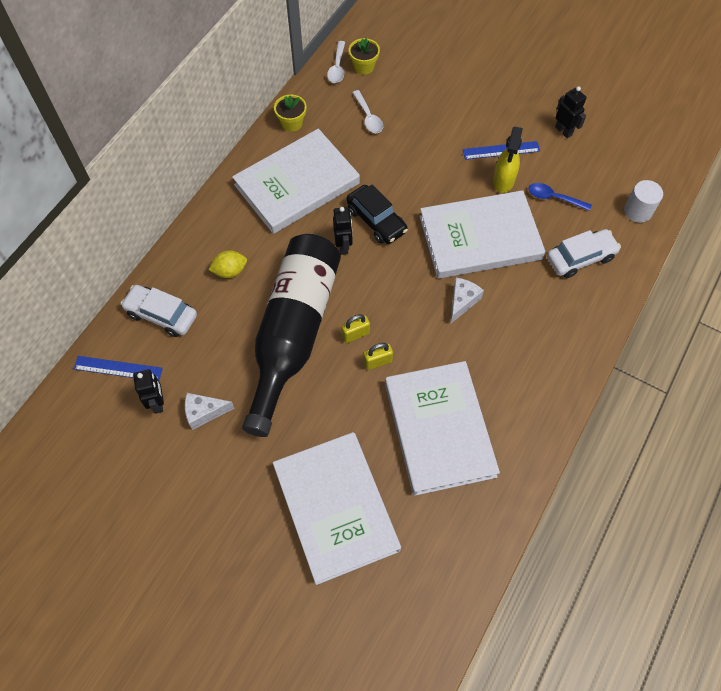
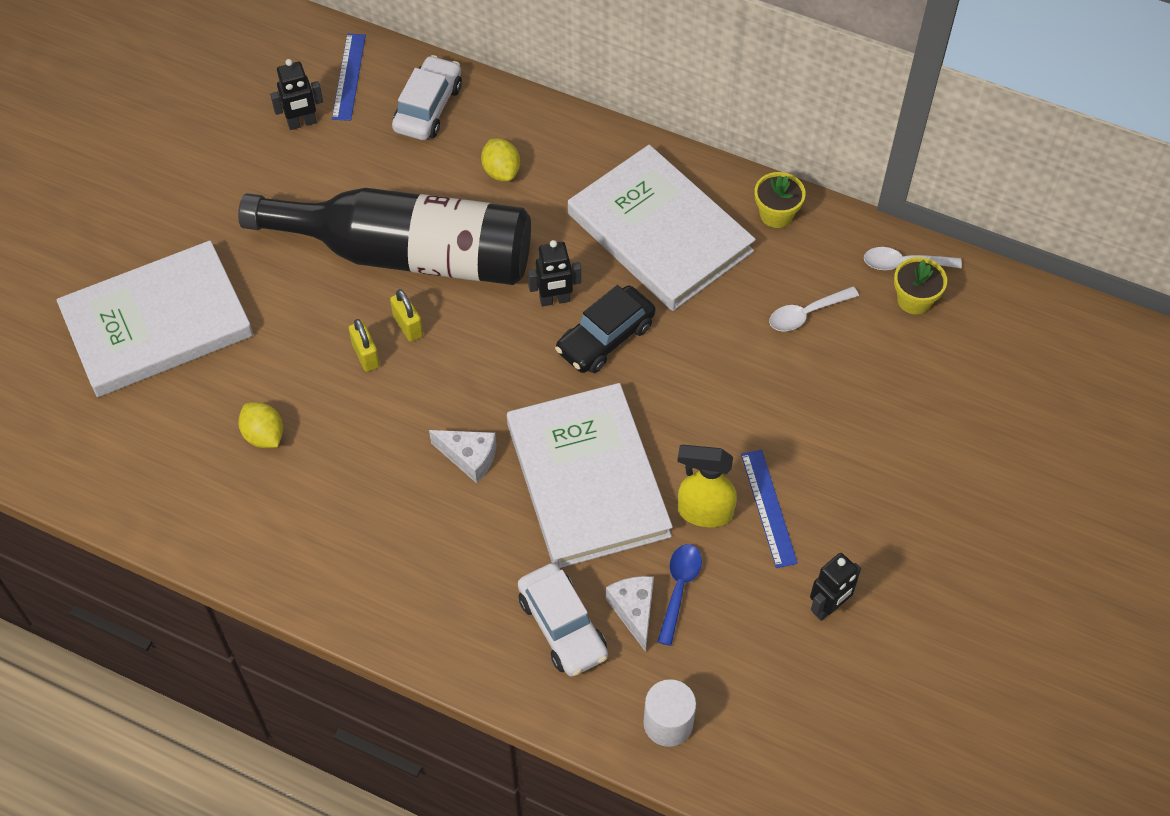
camera: 85 degrees right, 5 degrees down
(204, 412) = (289, 172): white cheese -> white cheese (634, 611)
(439, 429) = (264, 435): white book -> yellow lemon

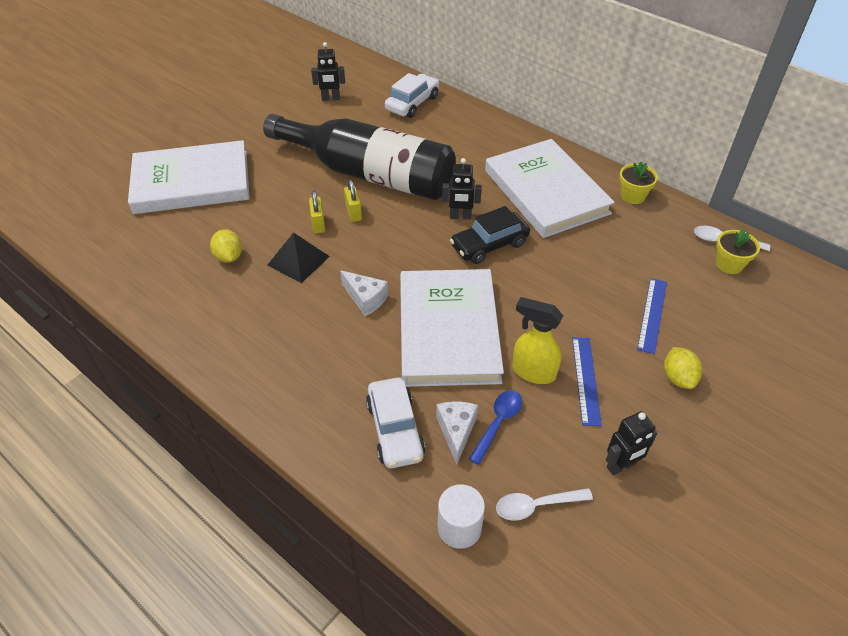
camera: 15 degrees right, 10 degrees down
(349, 76) = (369, 81): blue ruler -> blue ruler (652, 315)
(360, 420) = (298, 260): none -> black pyramid
(501, 171) = (448, 142): yellow lemon -> yellow lemon (678, 378)
(806, 314) = (643, 258): white spoon -> white spoon (536, 506)

